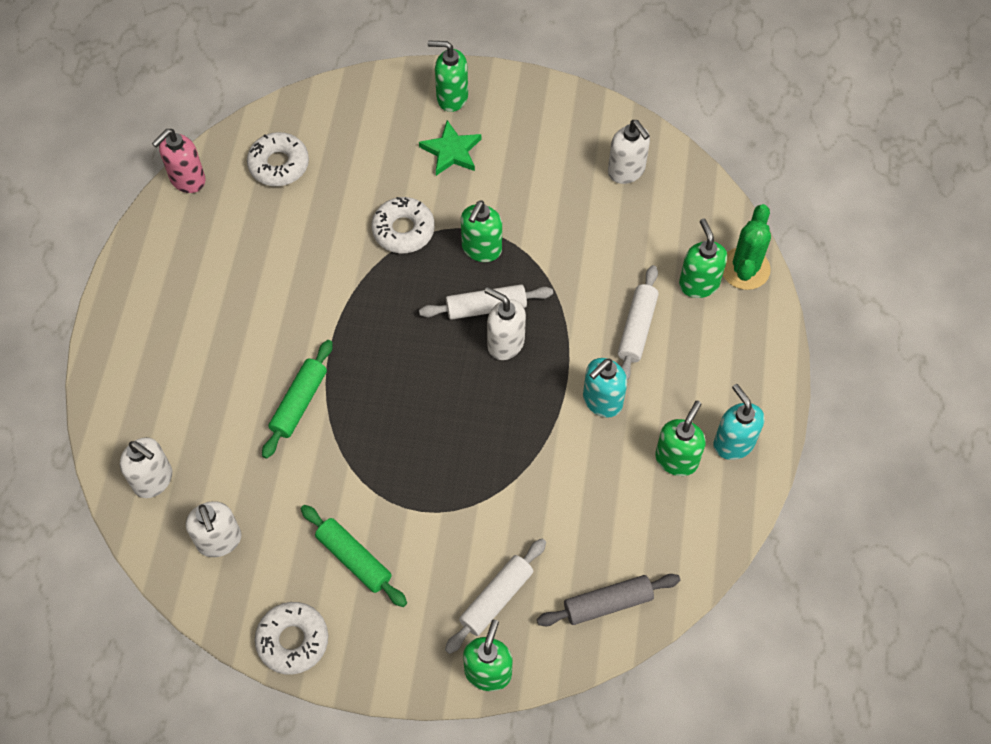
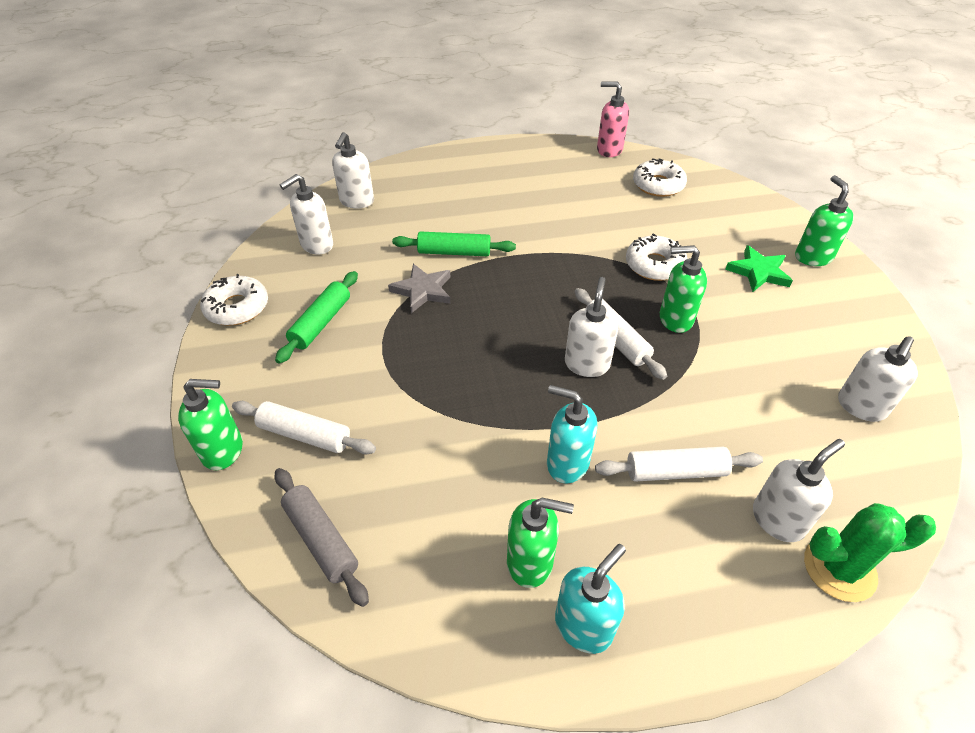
camera: 70 degrees right, 15 degrees down
(347, 451) = (423, 290): none -> grey star
(698, 284) = (778, 520): green soap dispenser -> white soap dispenser

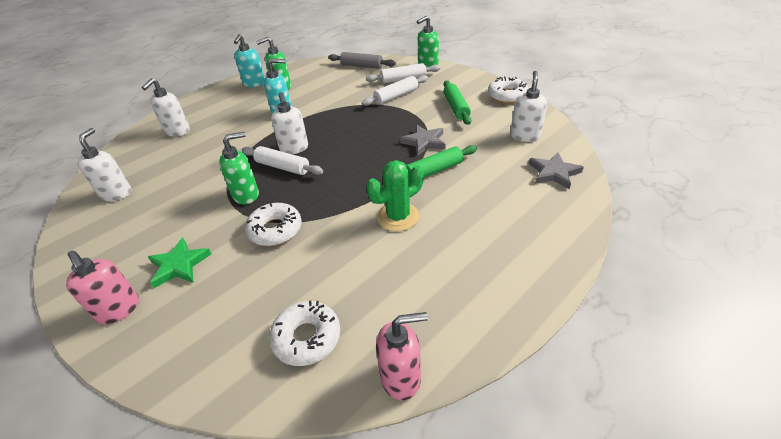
camera: 150 degrees right, 5 degrees down
(357, 201) = (554, 173): white soap dispenser -> grey star
(675, 471) = (229, 128): white rolling pin -> white rolling pin (396, 96)
(812, 257) = (119, 310): green soap dispenser -> pink soap dispenser
(839, 568) = (151, 128): green cactus -> green cactus (398, 217)

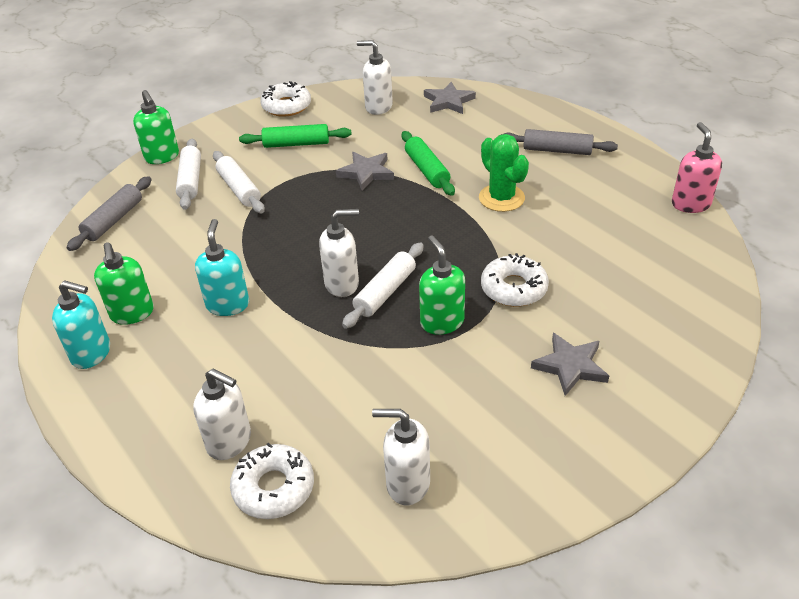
camera: 85 degrees left, 0 degrees up
(119, 310) = (642, 407): pink soap dispenser -> none
(179, 265) = (570, 366): green star -> grey star
(307, 338) = (660, 255): white donut -> white donut (273, 488)
(488, 253) = (557, 150): none -> grey rolling pin

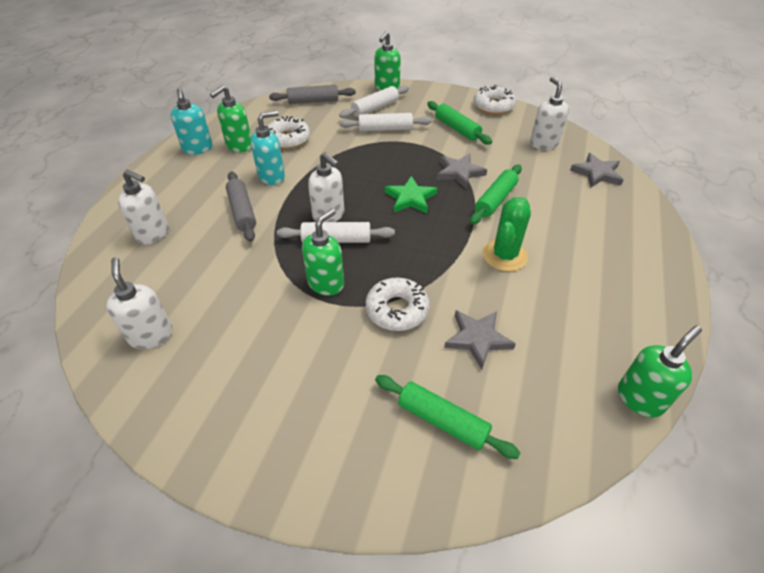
camera: 55 degrees right, 5 degrees up
(229, 442) = (153, 233): white soap dispenser -> white soap dispenser turned 60 degrees counterclockwise
(239, 189) = (385, 129): white rolling pin -> white rolling pin turned 60 degrees clockwise
(273, 488) = (123, 270): white donut -> white donut (288, 139)
(372, 219) = (410, 198): none -> green star
(557, 150) = (610, 263): grey rolling pin -> grey rolling pin (242, 211)
(570, 366) = (328, 386): grey star -> grey star (477, 339)
(649, 311) = (442, 421): none -> green rolling pin
(690, 204) = (640, 398): pink soap dispenser -> green soap dispenser

